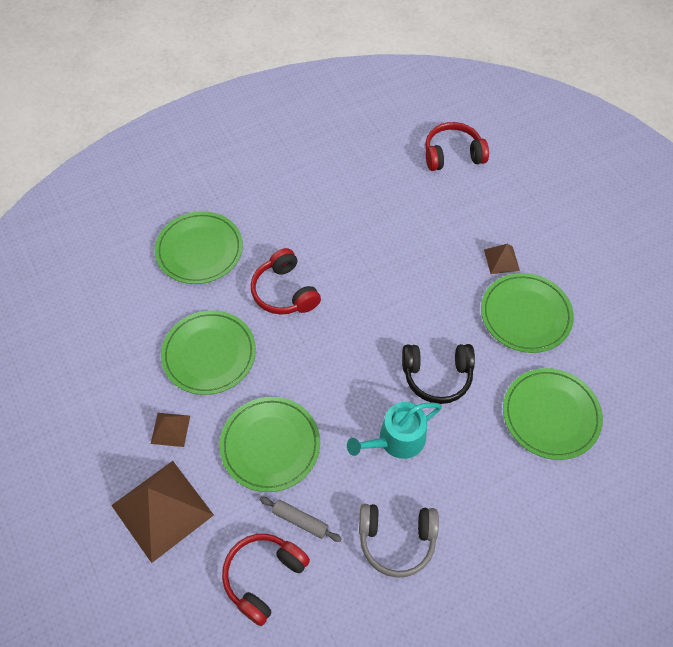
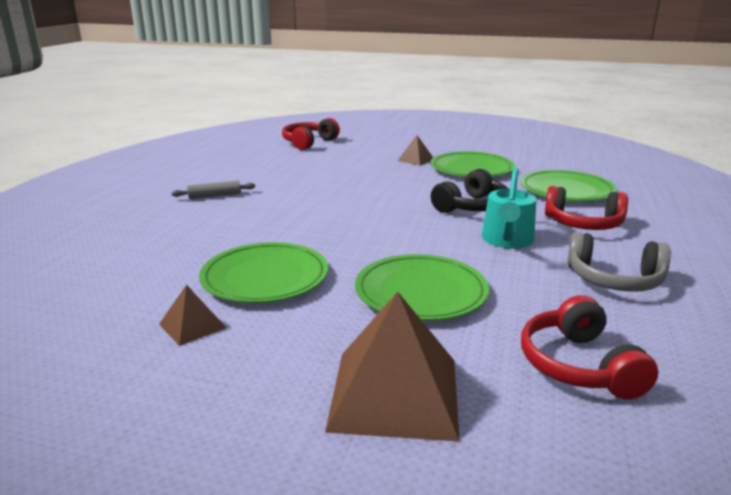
camera: 45 degrees left, 35 degrees down
(170, 429) = (302, 337): brown pyramid -> brown pyramid (192, 326)
(199, 250) = (157, 236): green plate -> none
(284, 292) = (282, 223): red headphones -> red headphones (583, 224)
(300, 520) = (532, 314): grey rolling pin -> grey rolling pin (214, 195)
(396, 540) = (614, 279): grey headphones -> grey headphones turned 60 degrees clockwise

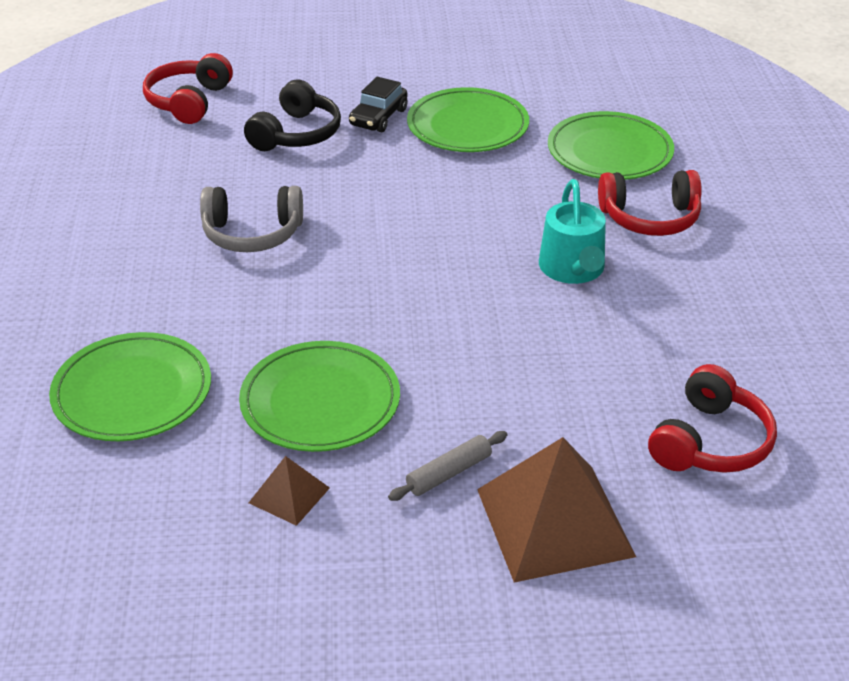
camera: 20 degrees left, 15 degrees up
(214, 195) = (136, 262): grey rolling pin -> grey rolling pin (449, 473)
(416, 160) = (378, 117): brown pyramid -> black car
(421, 292) = (514, 381): green plate -> green plate (132, 392)
(472, 207) = (504, 212): black headphones -> black headphones (296, 134)
(579, 365) = (710, 442): red headphones -> red headphones turned 120 degrees counterclockwise
(614, 279) = (710, 310): grey headphones -> grey headphones (252, 234)

